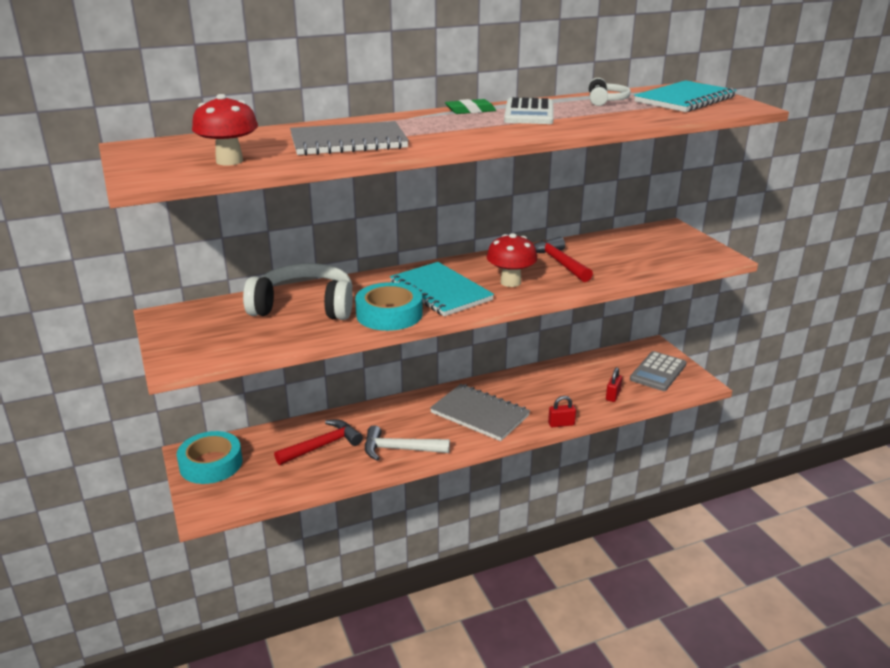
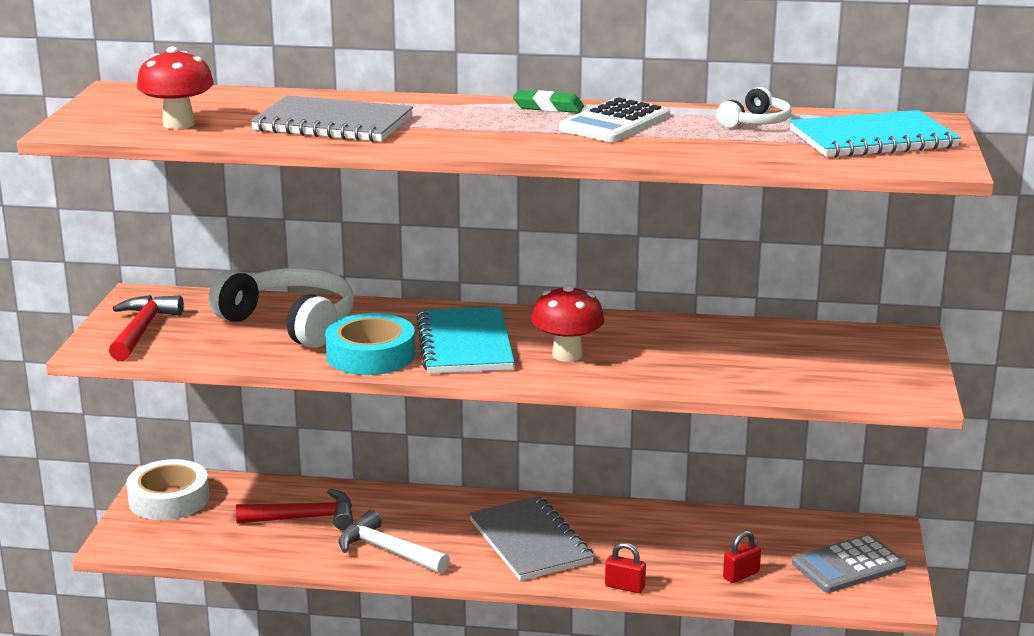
camera: 30 degrees right, 5 degrees down
(211, 464) = (169, 499): turquoise tape -> white tape
(558, 262) = (666, 346): red hammer -> red hammer (142, 330)

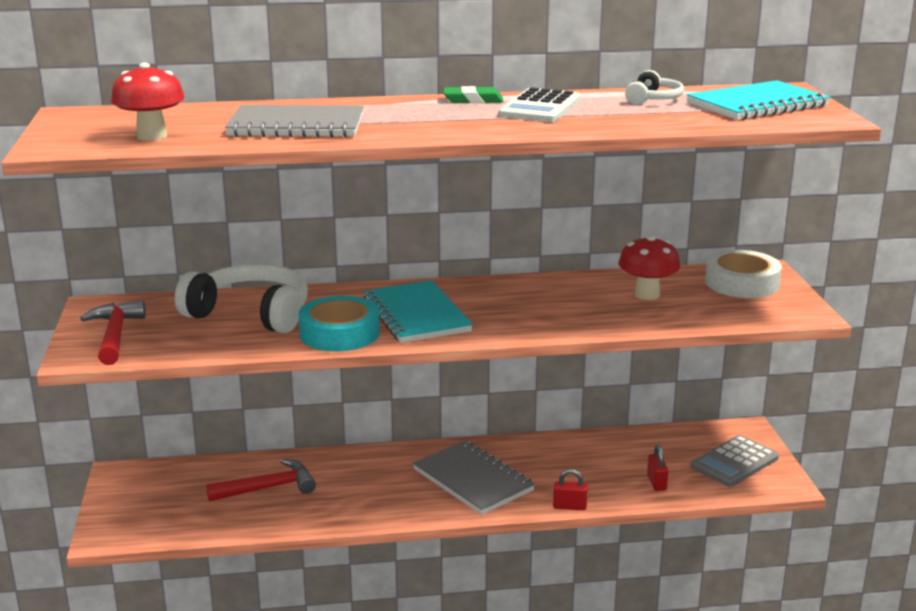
camera: 15 degrees left, 0 degrees up
(169, 499) = (136, 488): white tape -> white tape (741, 283)
(387, 551) = (355, 506): white hammer -> none
(567, 355) = (508, 314): red mushroom -> red mushroom (647, 295)
(741, 575) = (656, 482): red padlock -> red padlock turned 45 degrees counterclockwise

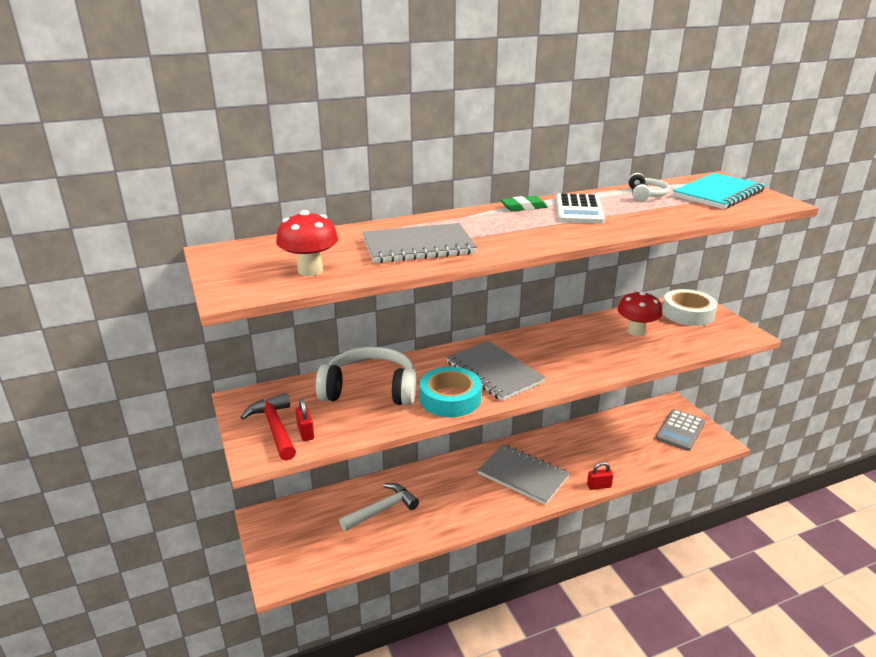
camera: 15 degrees left, 5 degrees up
(268, 488) = (382, 509): red hammer -> white hammer
(416, 315) = (494, 372): turquoise notebook -> grey notebook
(656, 482) = (642, 455): red padlock -> red padlock (305, 432)

